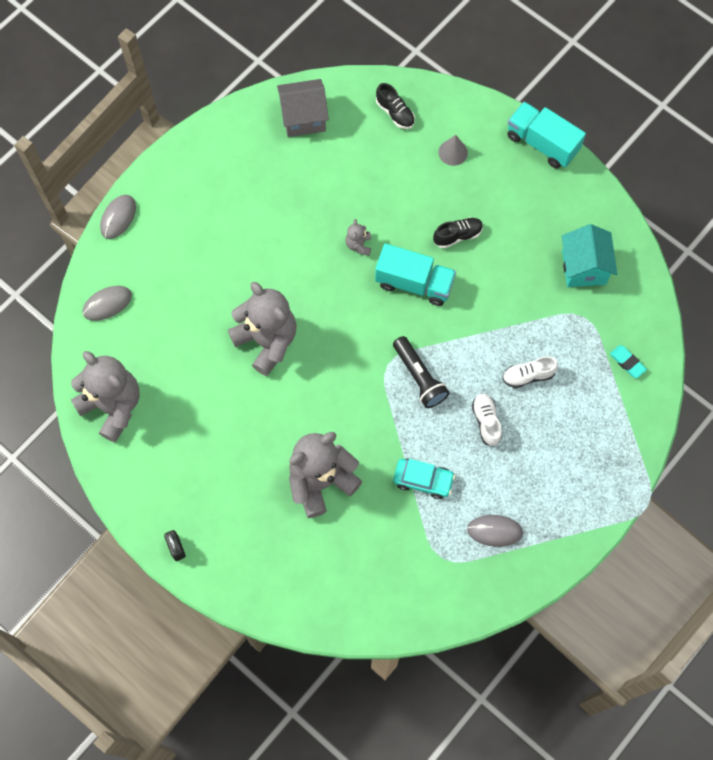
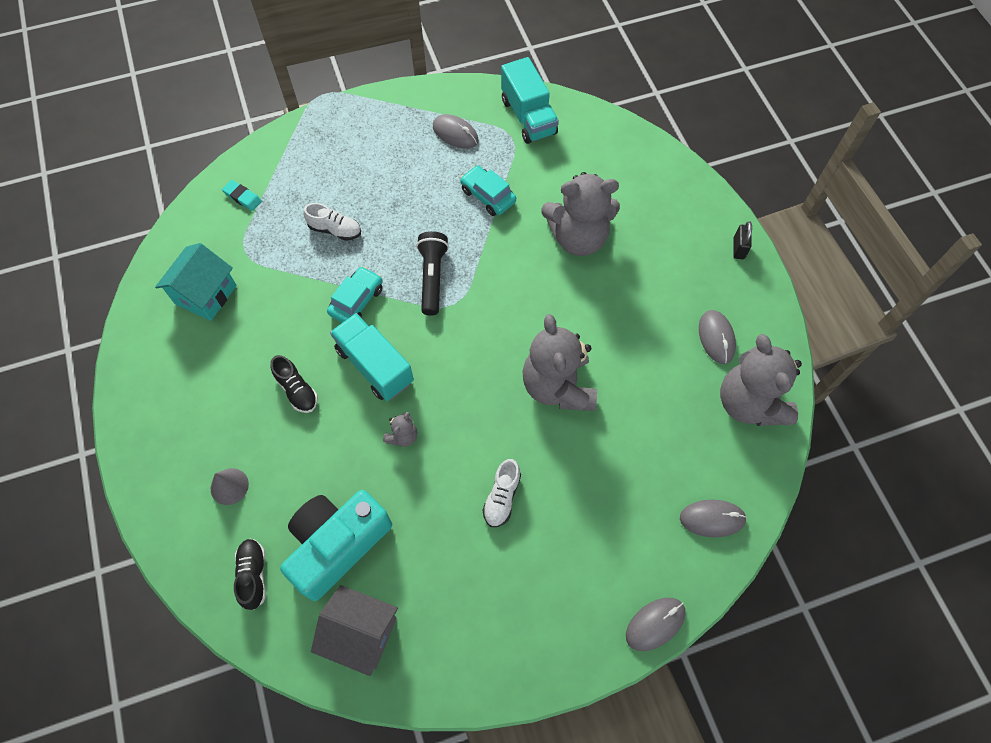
camera: 150 degrees left, 5 degrees down
(161, 449) = (716, 338): none -> grey mouse
(354, 156) = (337, 545): none -> turquoise camera
(457, 236) = (297, 390): black shoe -> black shoe turned 135 degrees counterclockwise
(465, 325) = (356, 301): none -> turquoise car
(486, 421) = (400, 212): white shoe -> white shoe (502, 497)
(542, 143) = (132, 442): turquoise truck -> turquoise truck (528, 117)
(627, 362) = (242, 197): turquoise eraser -> turquoise eraser turned 45 degrees counterclockwise

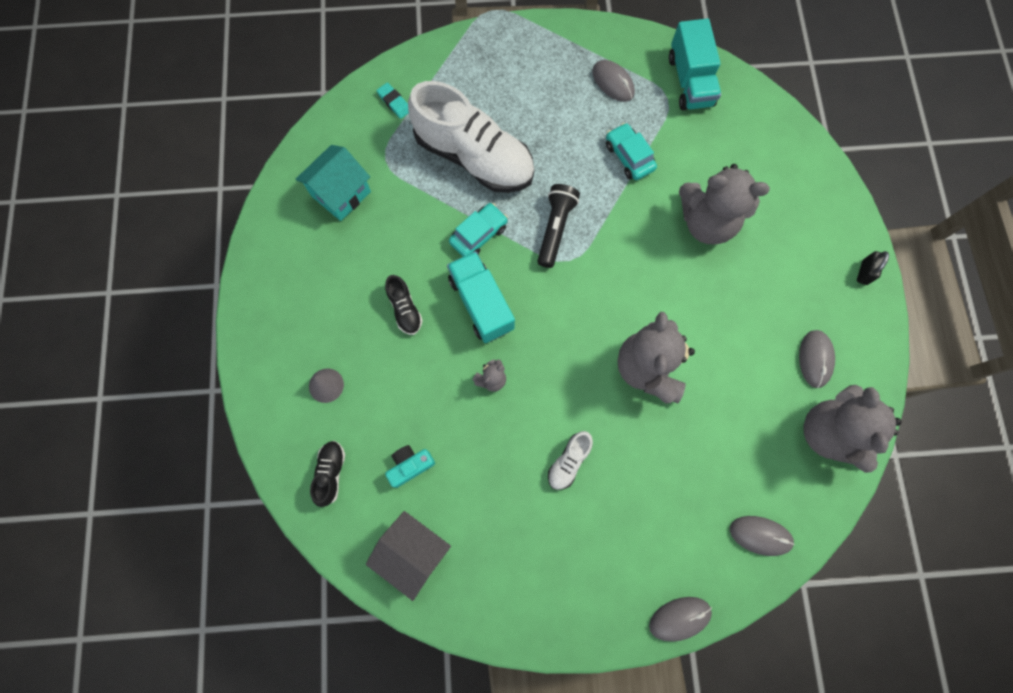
camera: 15 degrees right, 10 degrees up
(335, 230) = (474, 157): white shoe -> white shoe, size x2.40
(337, 545) = (410, 466): turquoise camera -> turquoise camera, size x0.47

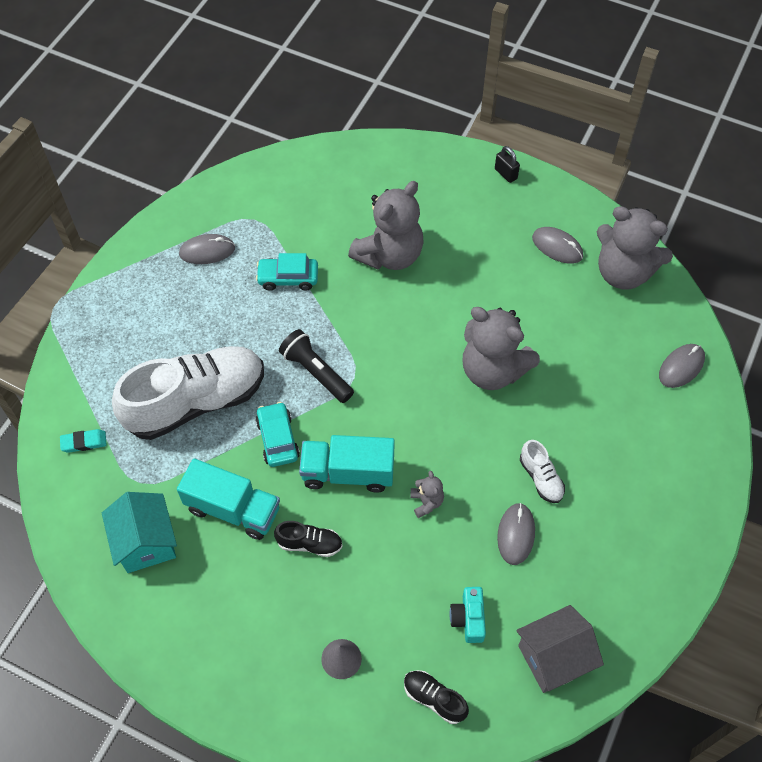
camera: 60 degrees left, 15 degrees down
(679, 618) = (720, 464): grey mouse -> grey mouse (516, 534)
(690, 81) = (251, 194): turquoise truck -> turquoise truck (233, 509)

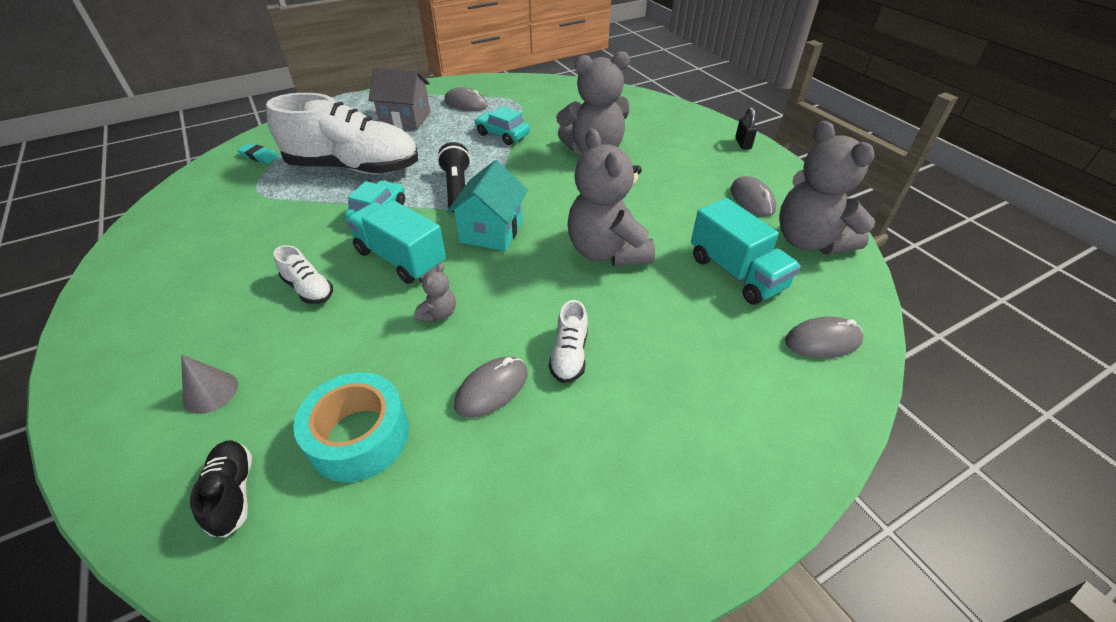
camera: 35 degrees right, 15 degrees down
(146, 542) = (208, 225): turquoise house -> turquoise house (491, 231)
(233, 509) = (289, 237): turquoise truck -> turquoise truck (736, 273)
(309, 544) = (308, 289): black shoe -> white shoe
(468, 618) = (359, 436): turquoise camera -> turquoise tape
(553, 658) = (397, 546): grey house -> grey house (405, 119)

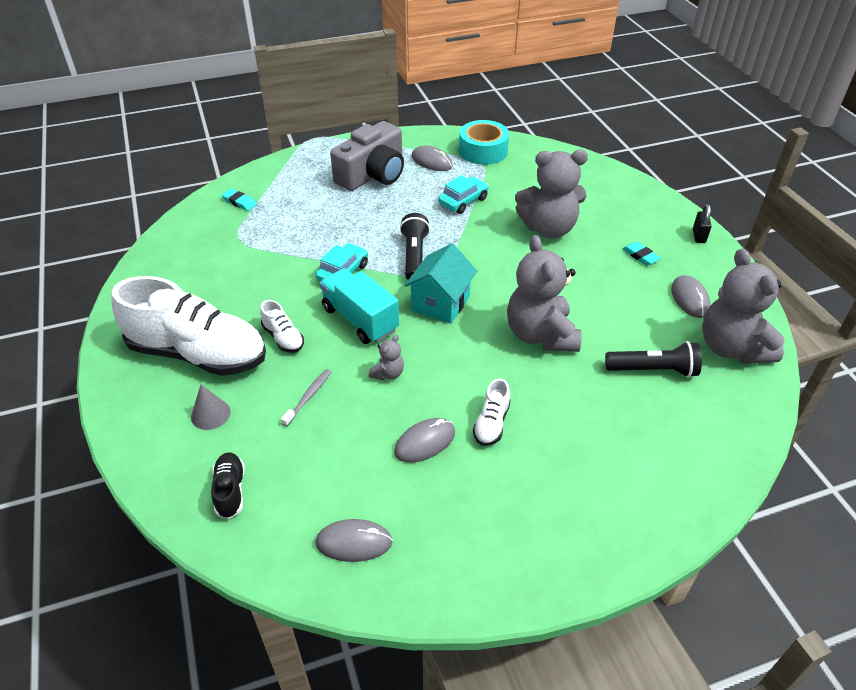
camera: 10 degrees right, 0 degrees up
(341, 353) = (308, 397): none -> grey toothbrush
(354, 168) = (323, 223): white shoe -> white shoe (198, 353)
(359, 436) = (320, 464): turquoise tape -> turquoise tape (483, 151)
(405, 119) = (373, 174): grey house -> grey camera
(502, 134) = (463, 201): turquoise car -> turquoise car turned 90 degrees clockwise
(692, 166) = (640, 256): none -> turquoise eraser
(736, 273) = (653, 370): turquoise truck -> black flashlight
(822, 341) = (712, 441): grey mouse -> grey mouse (354, 542)

